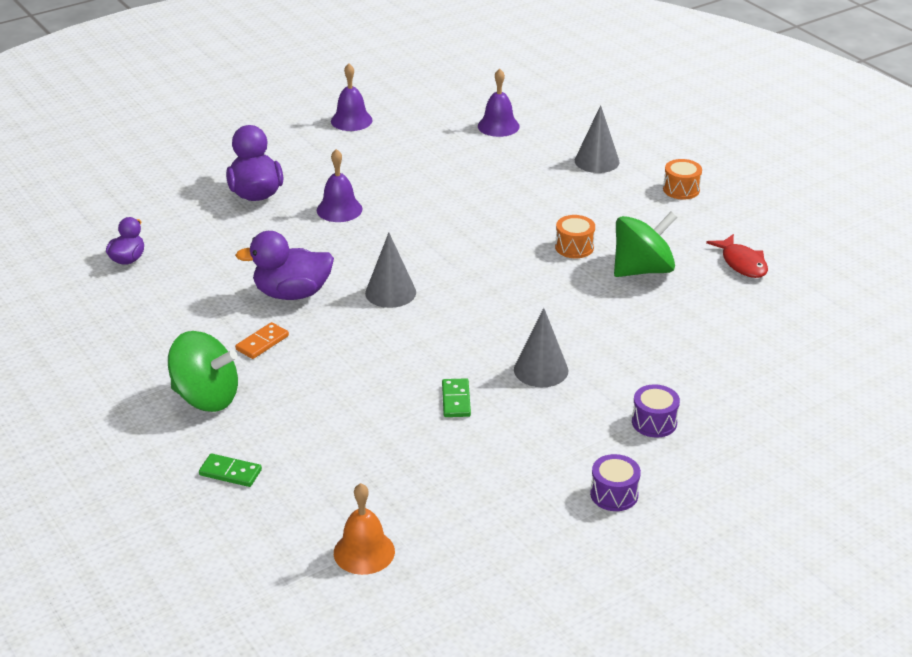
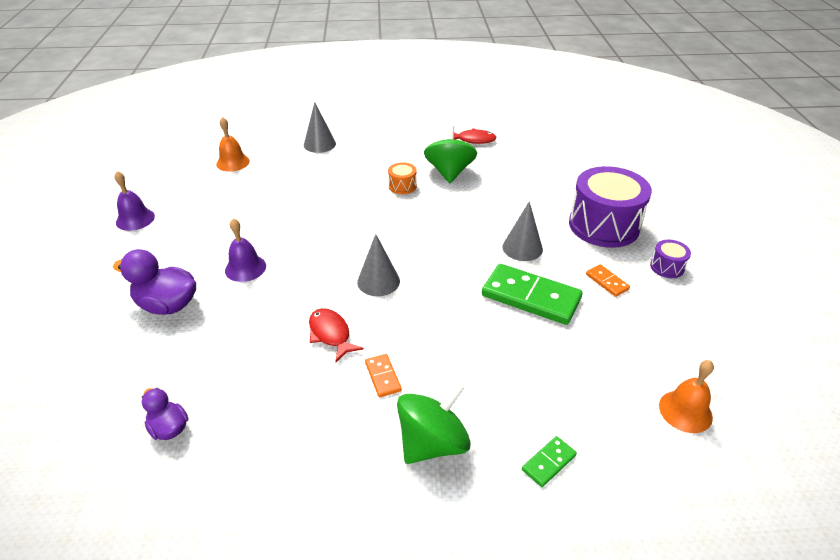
camera: 60 degrees left, 5 degrees up
(292, 293) = (331, 334): purple duck -> red fish
(456, 400) = (530, 297): green domino -> green domino, size x2.16
(498, 126) = (233, 162): purple bell -> orange bell
(536, 450) = (607, 282): none -> orange domino
(654, 422) = (604, 225): purple drum -> purple drum, size x2.28
(681, 189) = (382, 130): orange drum -> none

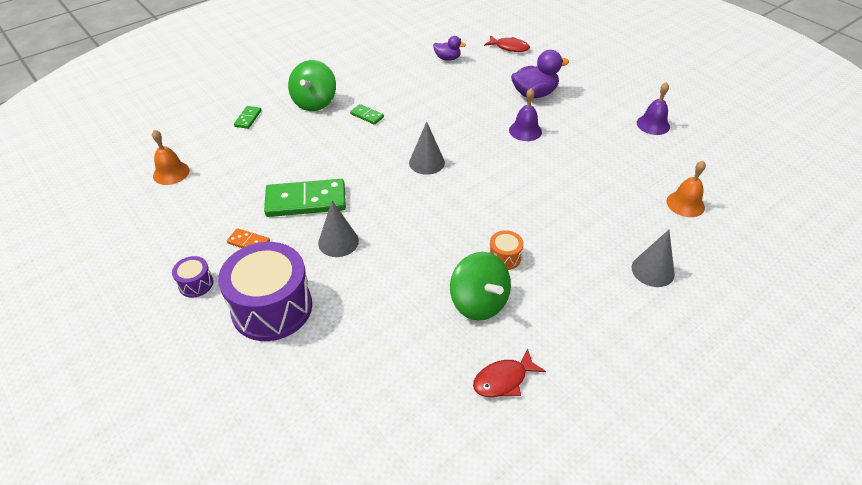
camera: 145 degrees right, 5 degrees up
(331, 334) = (420, 121): red fish -> red fish (509, 47)
(382, 377) = (367, 115): orange domino -> green domino

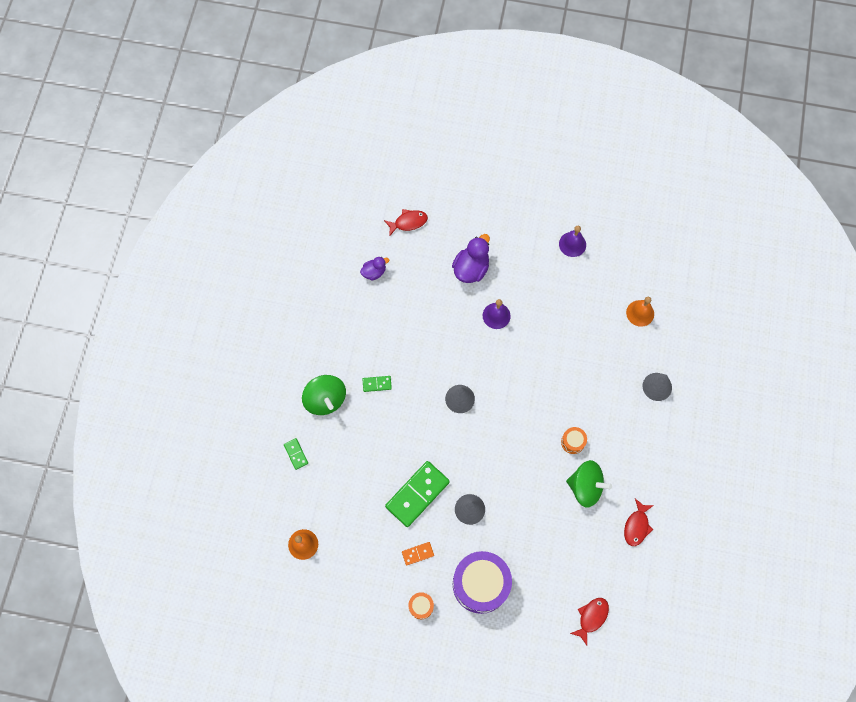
camera: 40 degrees left, 25 degrees up
(196, 284) = (421, 606): purple drum -> orange drum
(349, 432) = (591, 617): none -> red fish

